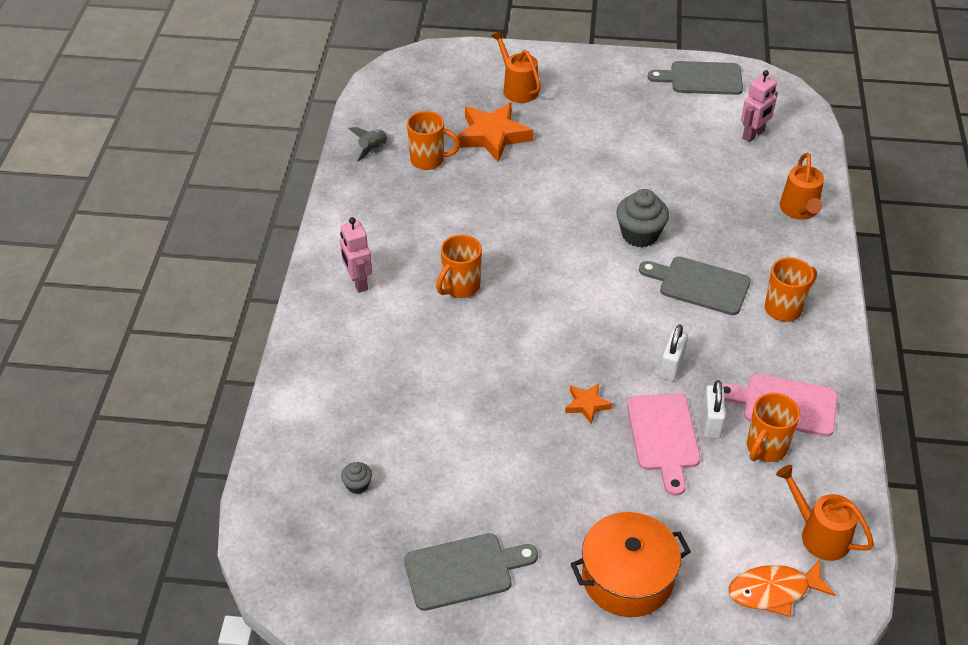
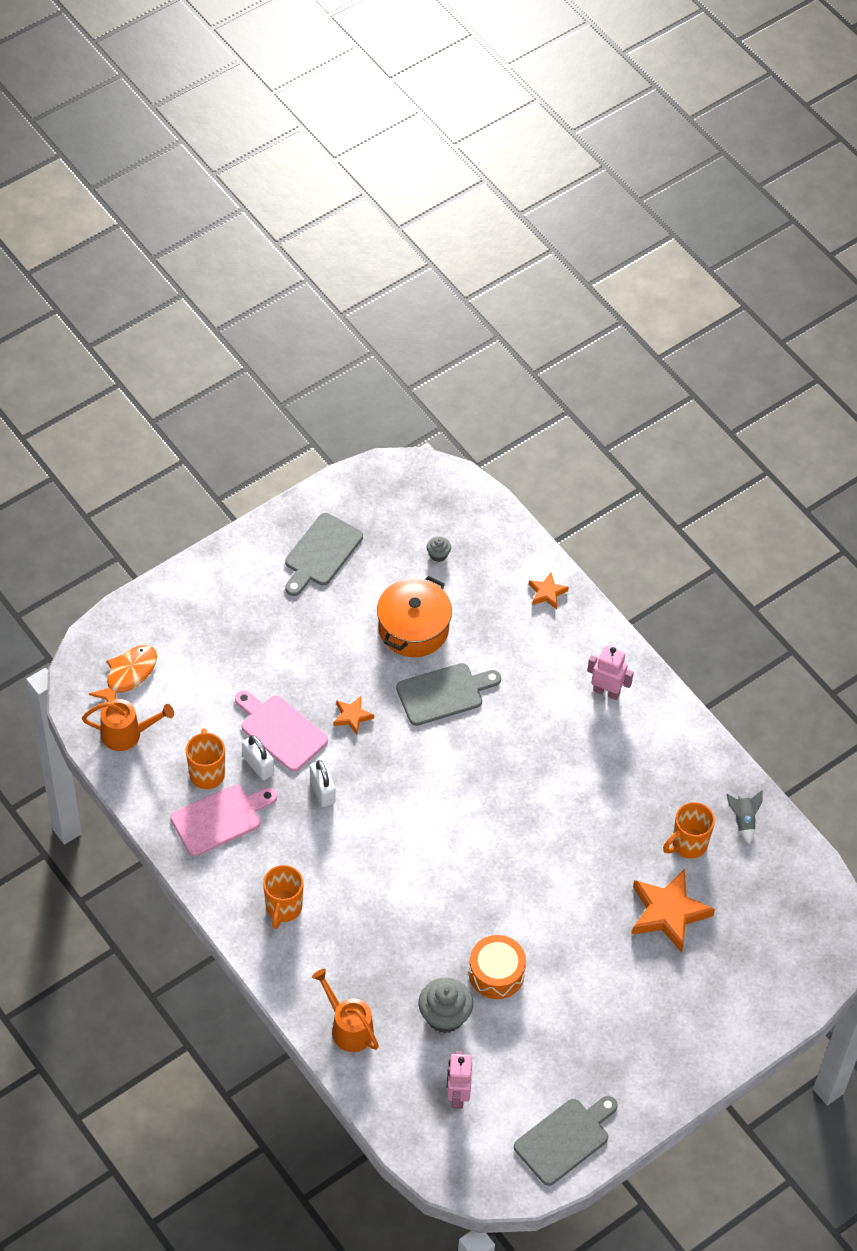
camera: 135 degrees right, 10 degrees up
(307, 384) = (547, 593): none -> orange star
(460, 287) = (532, 743): orange mug -> none
(517, 88) = (708, 988): orange watering can -> none
(627, 578) = (222, 619): orange pot -> orange pot (413, 628)
(640, 234) = (451, 898): grey cupcake -> grey cupcake (444, 1015)
(654, 176) = (496, 973): none -> orange drum
(699, 285) = (363, 882): grey cutting board -> grey cutting board (444, 693)

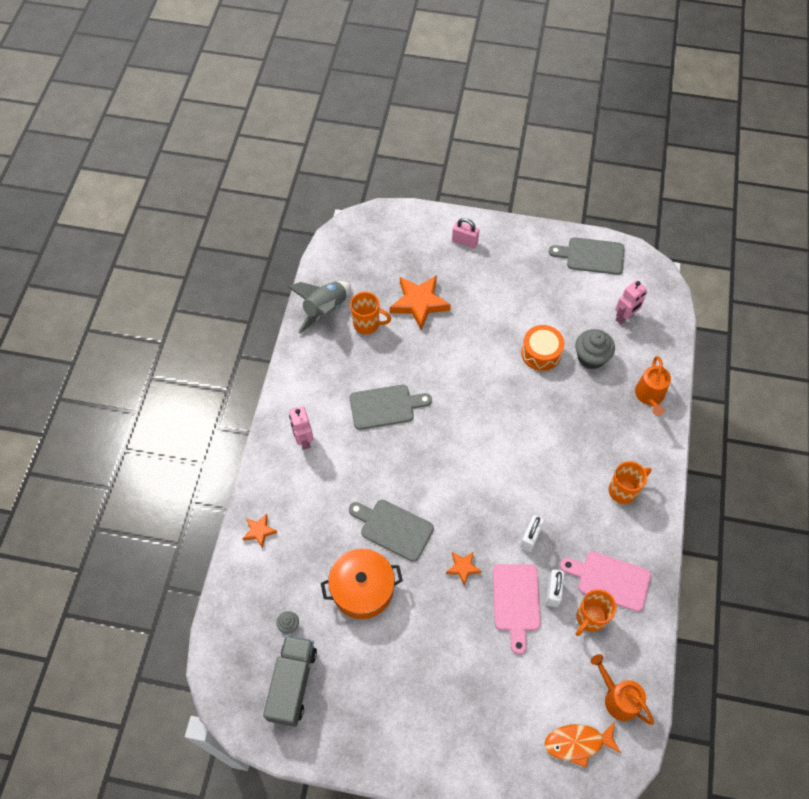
camera: 130 degrees left, 5 degrees up
(321, 553) = (358, 705): grey cutting board -> grey cutting board (385, 406)
(386, 523) = (292, 684): none -> grey truck
(708, 1026) = (464, 241): none -> pink padlock
(743, 820) = (325, 310): grey rocket -> grey rocket, size x1.90

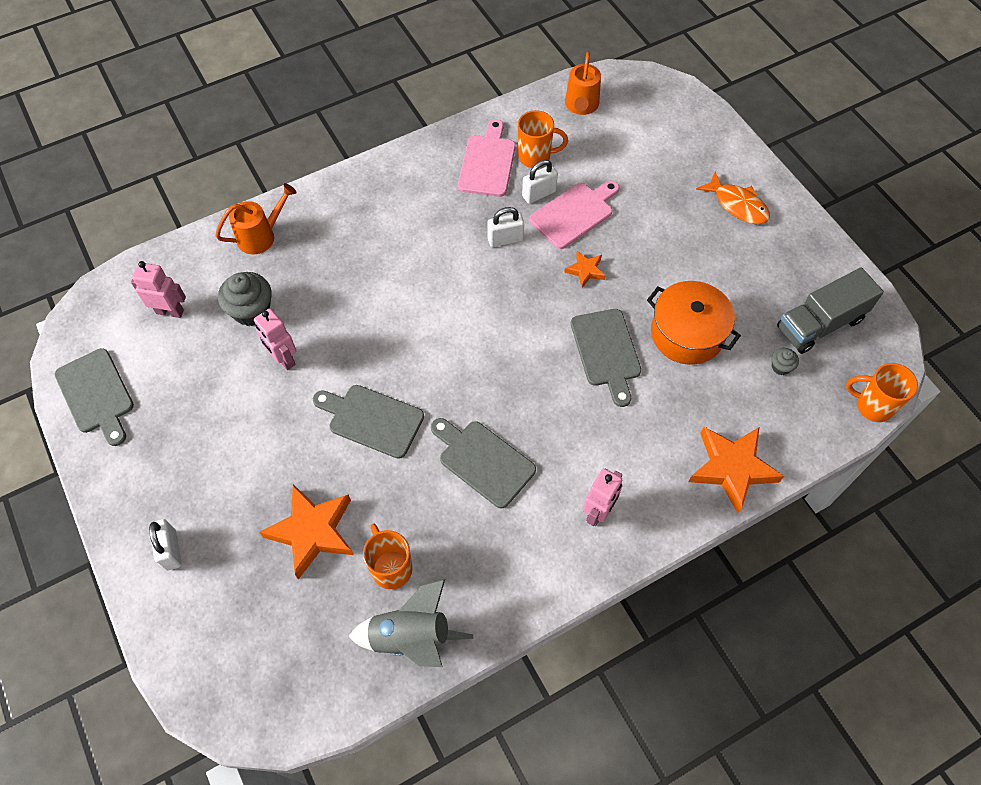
camera: 130 degrees left, 0 degrees up
(259, 531) = (732, 468): orange star -> orange star, size x1.98
(461, 371) = (372, 419): none -> grey cutting board
(464, 241) = (171, 550): pink padlock -> white padlock
(541, 353) = (283, 359): orange drum -> pink robot
(577, 743) = (641, 110): orange fish -> orange fish (737, 205)
(610, 580) = (487, 163): pink cutting board -> pink cutting board turned 150 degrees counterclockwise
(623, 490) = (389, 200): orange mug -> orange mug (872, 405)

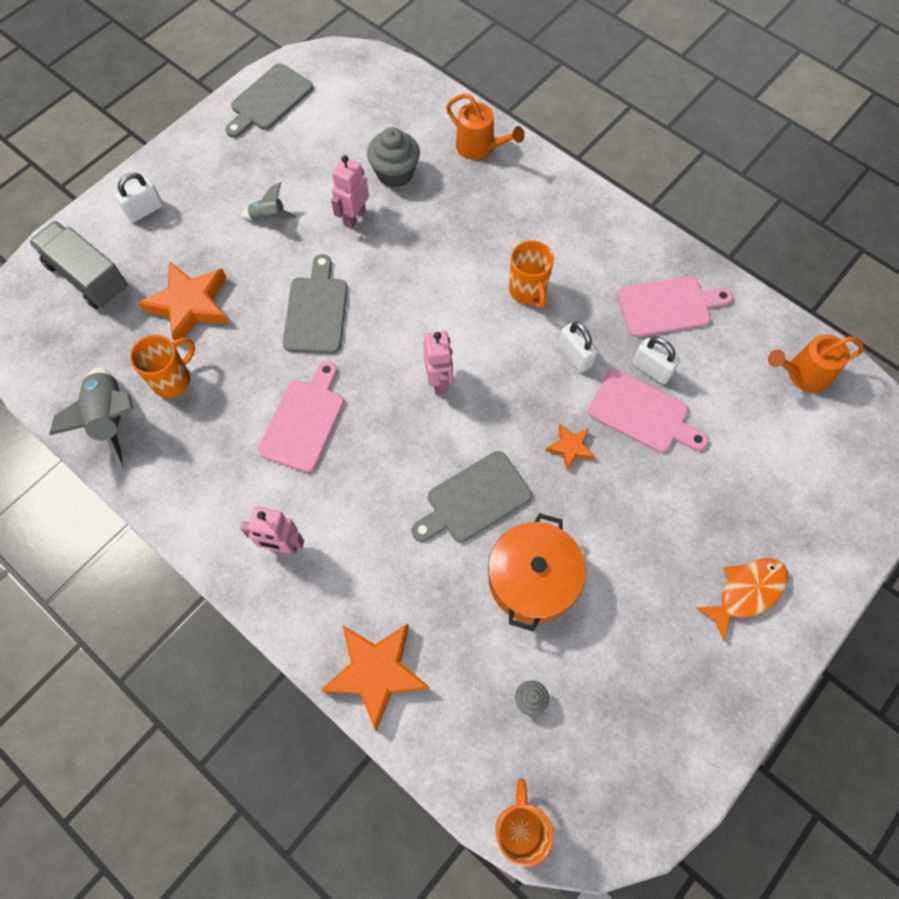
camera: 70 degrees right, 5 degrees up
(170, 311) = (369, 115): pink robot -> pink robot (439, 381)
(244, 433) = (269, 217): none -> grey rocket
(483, 461) = (304, 421): grey cutting board -> pink cutting board
(535, 157) = (701, 350): orange mug -> orange mug (528, 291)
(737, 205) = (746, 592): orange fish -> orange fish turned 150 degrees counterclockwise
(819, 324) = (612, 735): grey truck -> grey truck (88, 277)

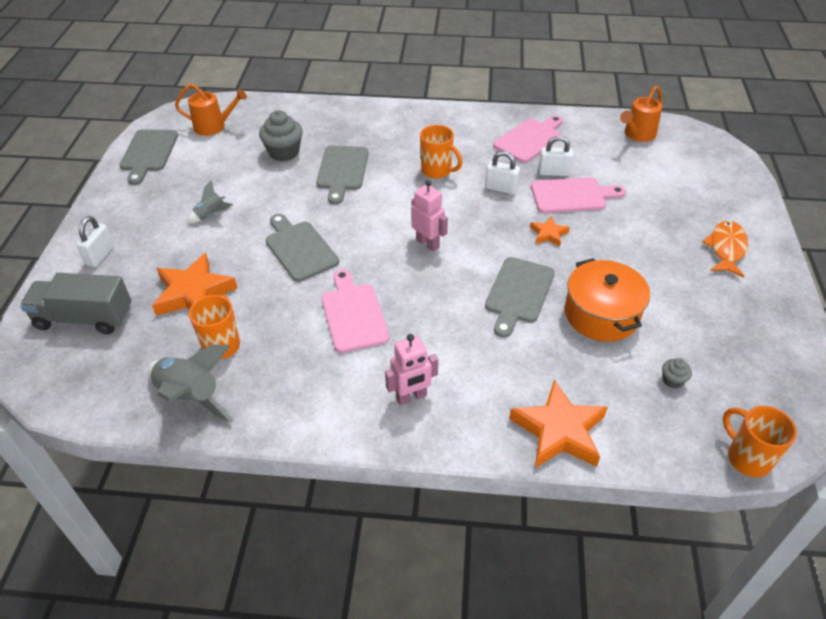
camera: 35 degrees left, 20 degrees down
(354, 217) = (277, 187): pink robot -> none
(432, 233) = (342, 171): none -> grey cutting board
(480, 148) = (330, 116): orange watering can -> orange watering can (214, 126)

